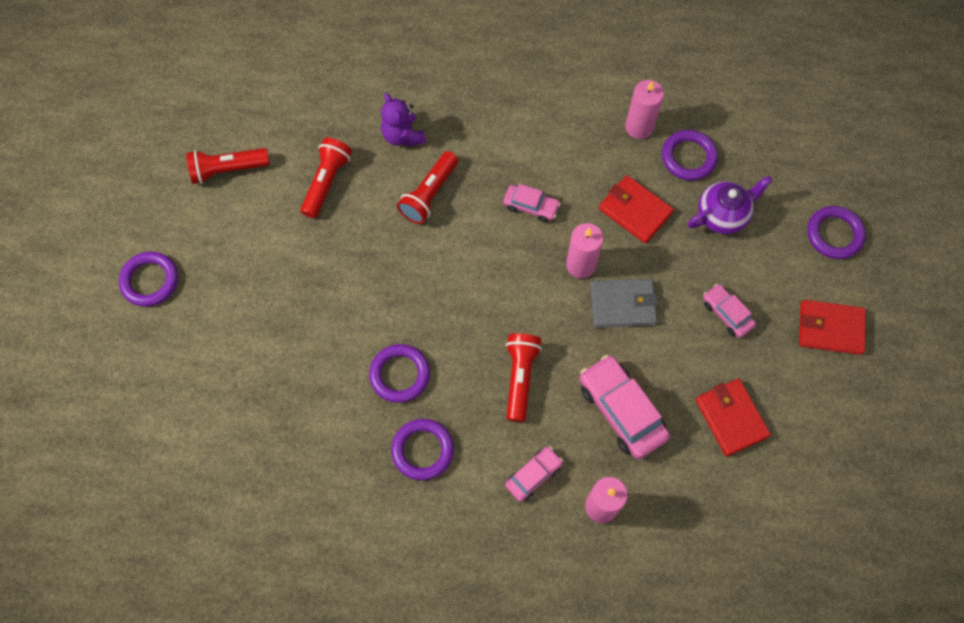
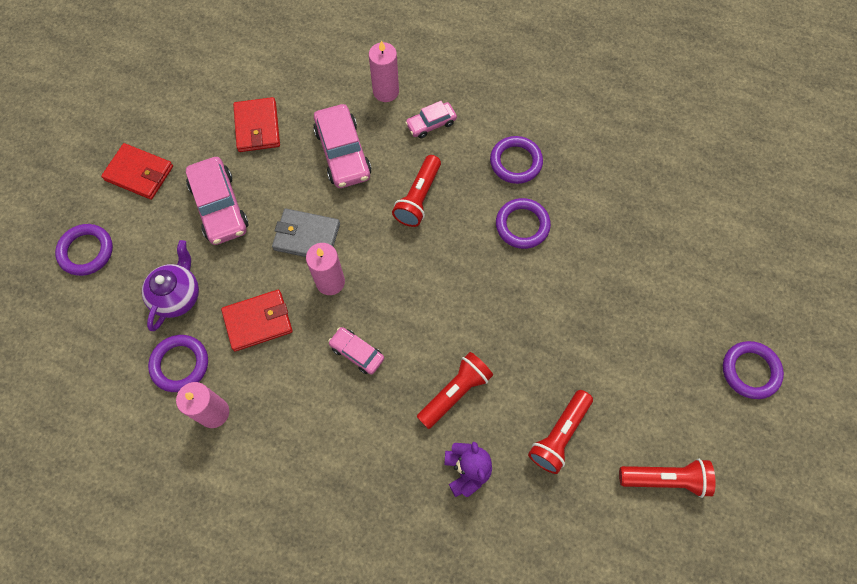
camera: 165 degrees left, 0 degrees up
(635, 211) = (258, 321): red wallet -> red wallet turned 75 degrees counterclockwise
(722, 215) = (177, 295): purple teapot -> purple teapot turned 120 degrees clockwise
(727, 313) = (219, 207): pink car -> pink car, size x1.76

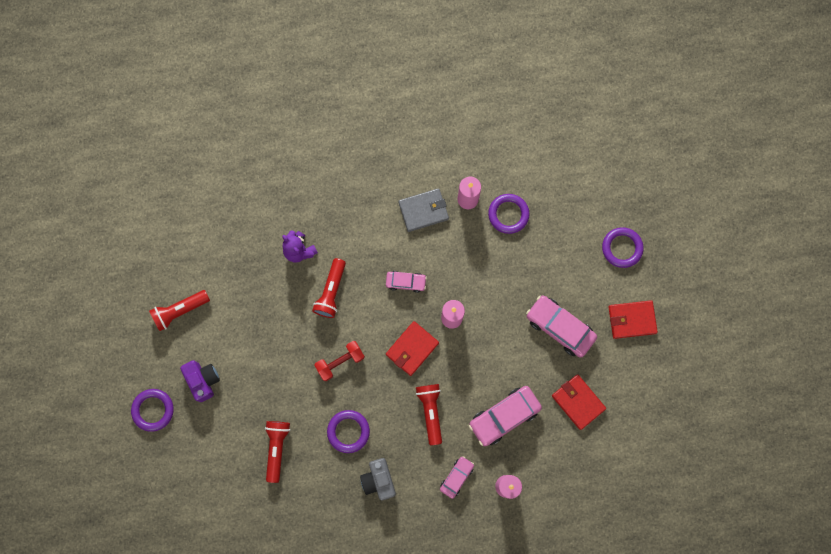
camera: 150 degrees right, 10 degrees up
(177, 295) = (542, 254): purple teapot -> none
(258, 321) = (480, 266): red wallet -> red wallet (412, 349)
(307, 236) = (487, 340): grey wallet -> grey wallet (423, 210)
(343, 153) = (504, 416): pink car -> pink car turned 75 degrees counterclockwise
(490, 303) = (340, 362): none -> red dumbbell
(515, 162) = (378, 480): purple ring -> grey camera
(559, 435) = (255, 301): red flashlight -> red flashlight (276, 448)
(671, 372) = (203, 380): none -> purple camera

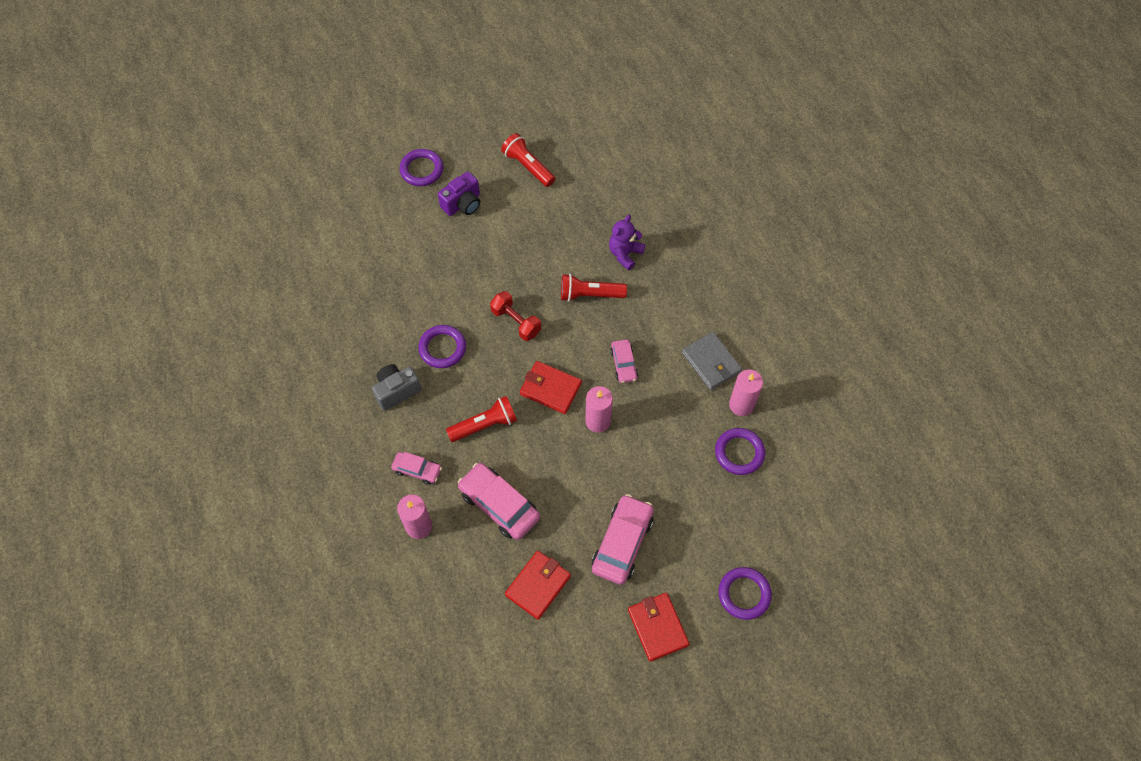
camera: 75 degrees right, 15 degrees down
(276, 448) = (408, 286): red flashlight -> none

